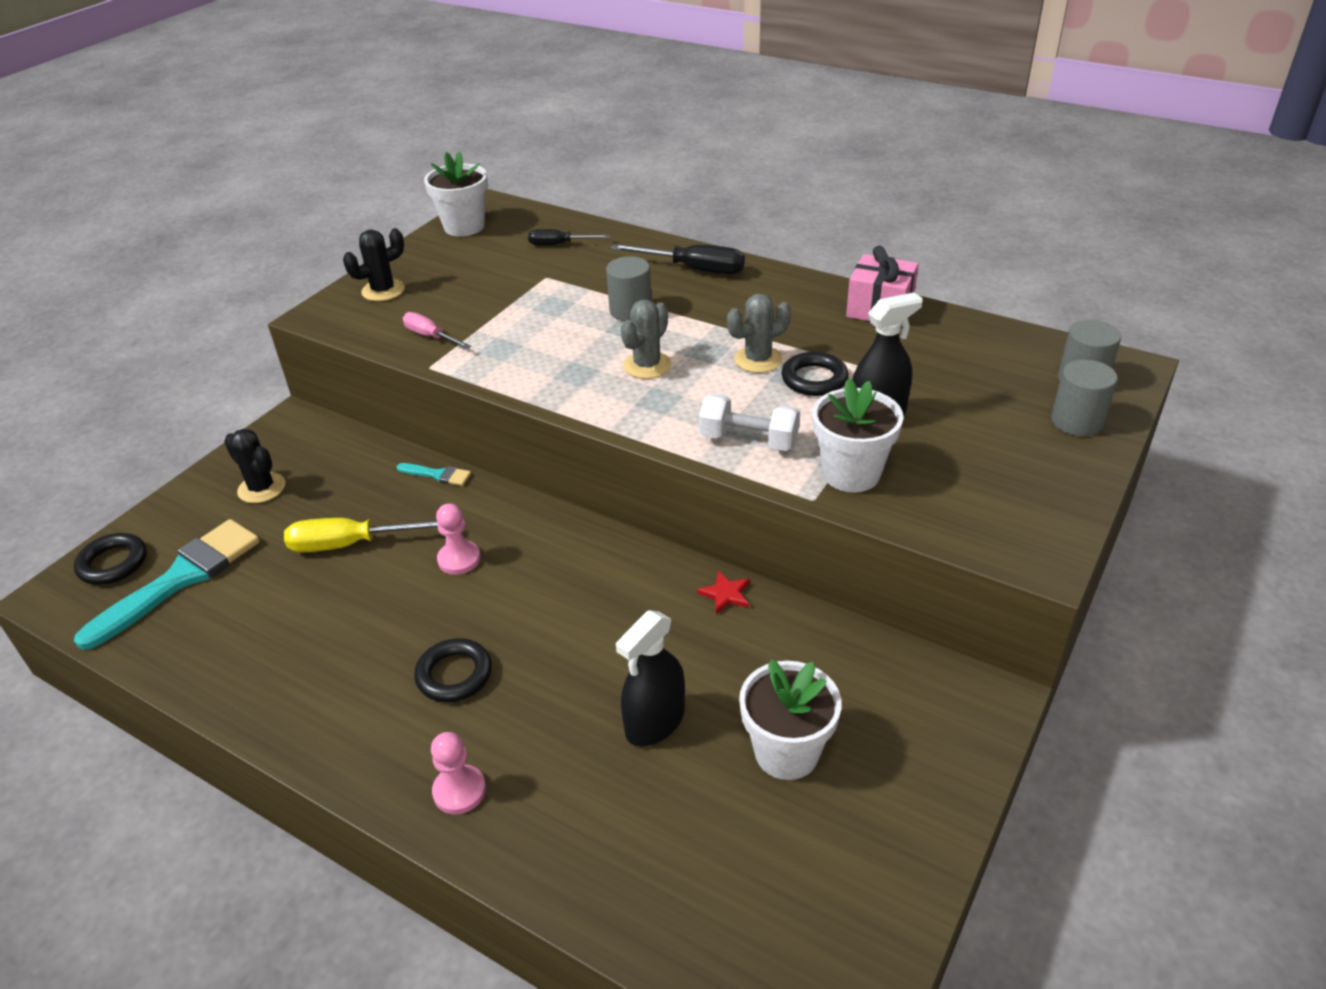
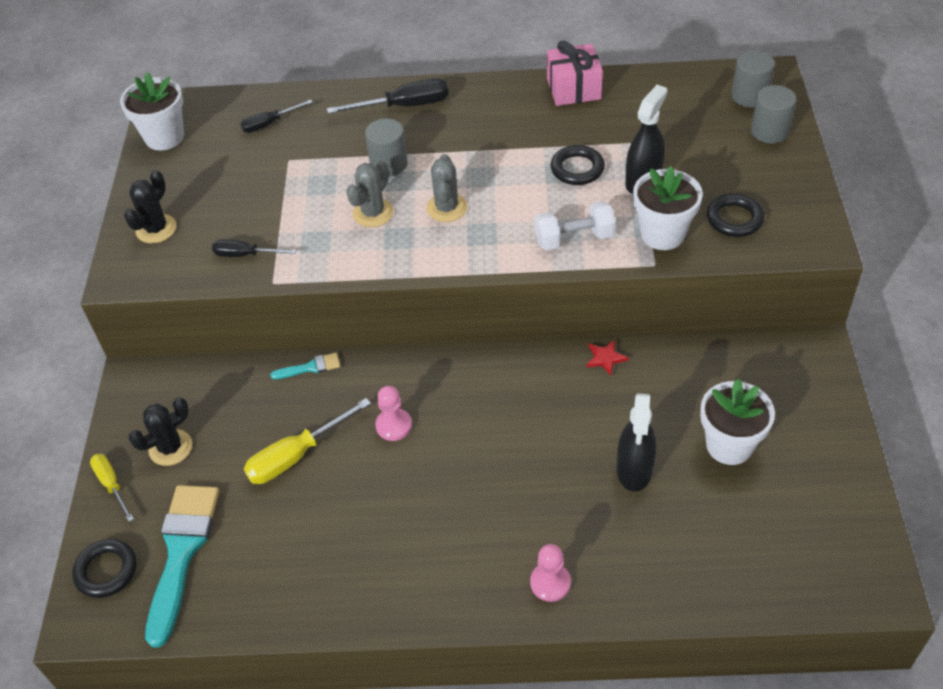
camera: 30 degrees left, 10 degrees up
(189, 496) = (111, 484): none -> yellow screwdriver
(262, 488) = (170, 448): black cactus -> black cactus turned 45 degrees counterclockwise
(430, 336) = (245, 255): pink screwdriver -> black screwdriver
(454, 674) = (472, 510): black ring -> black ring (734, 219)
(758, 360) = (524, 169): grey cactus -> grey cactus (373, 213)

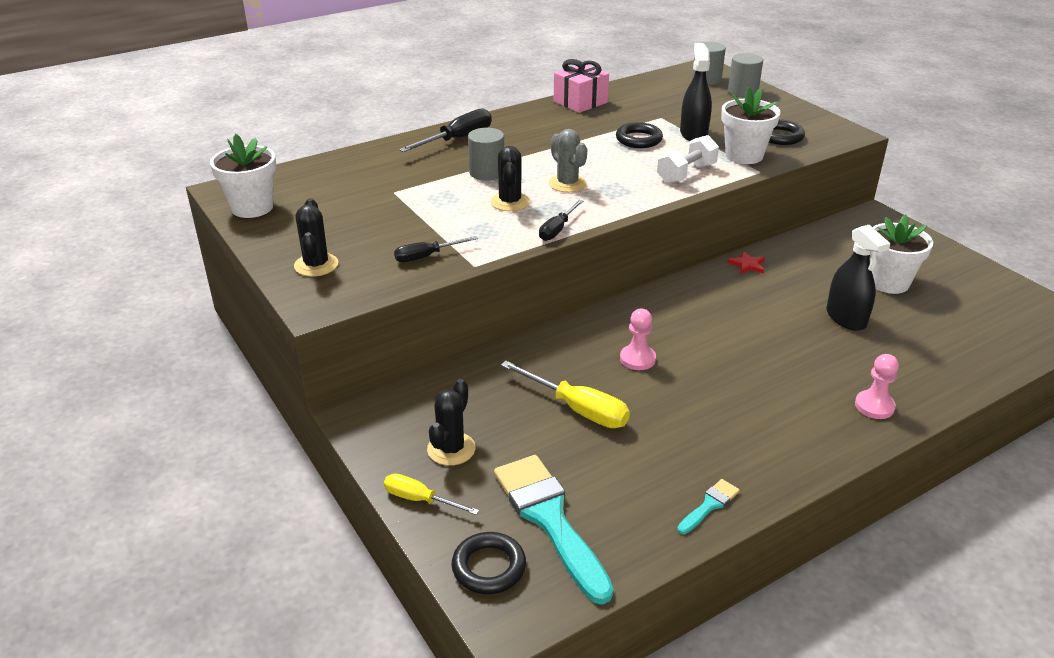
camera: 35 degrees left, 15 degrees down
(269, 124) = (348, 176): black screwdriver -> black screwdriver (557, 229)
(296, 456) = (577, 409): yellow screwdriver -> yellow screwdriver turned 75 degrees counterclockwise
(310, 367) = (521, 348): turquoise brush -> turquoise brush (709, 505)
(373, 213) = (510, 202): grey cactus -> black cactus

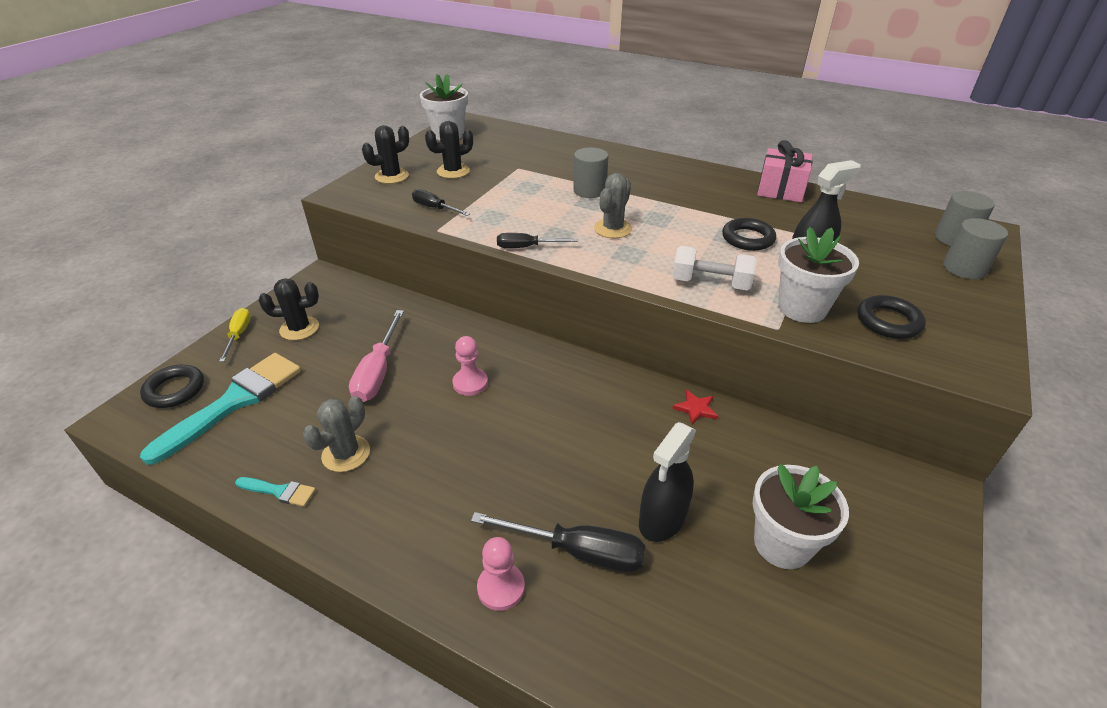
camera: 60 degrees right, 5 degrees up
(457, 139) = (630, 163): black screwdriver -> black screwdriver (578, 551)
(510, 202) = (551, 214): black cactus -> black cactus (453, 171)
(577, 409) = (378, 372): yellow screwdriver -> pink screwdriver
(684, 454) = (346, 454): none -> grey cactus

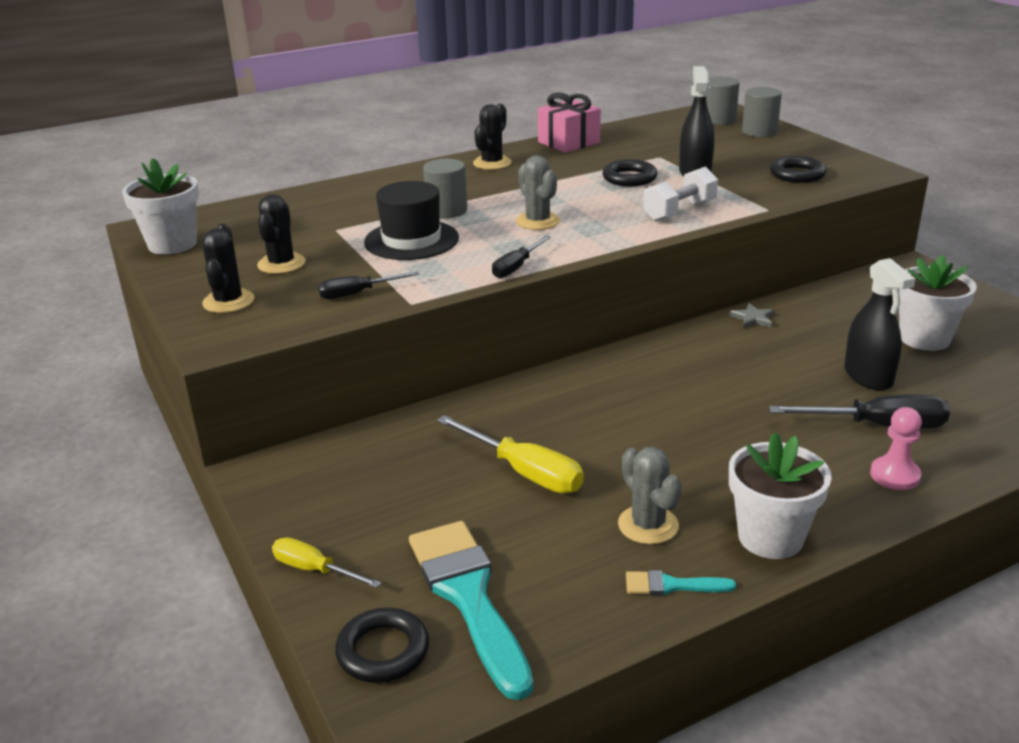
camera: 55 degrees left, 10 degrees down
(279, 491) = (671, 585): turquoise brush -> turquoise brush turned 135 degrees counterclockwise
(299, 328) = (363, 513): black cactus -> black cactus (492, 163)
(378, 372) = (524, 472): pink screwdriver -> yellow screwdriver
(470, 383) = (606, 418): pink pawn -> none
(529, 196) = (411, 240): none -> black hat
(578, 551) = (878, 425): black screwdriver -> black screwdriver turned 45 degrees clockwise
(695, 409) = (753, 318): red star -> grey star
(802, 308) = (751, 193): white flower pot -> white flower pot (770, 537)

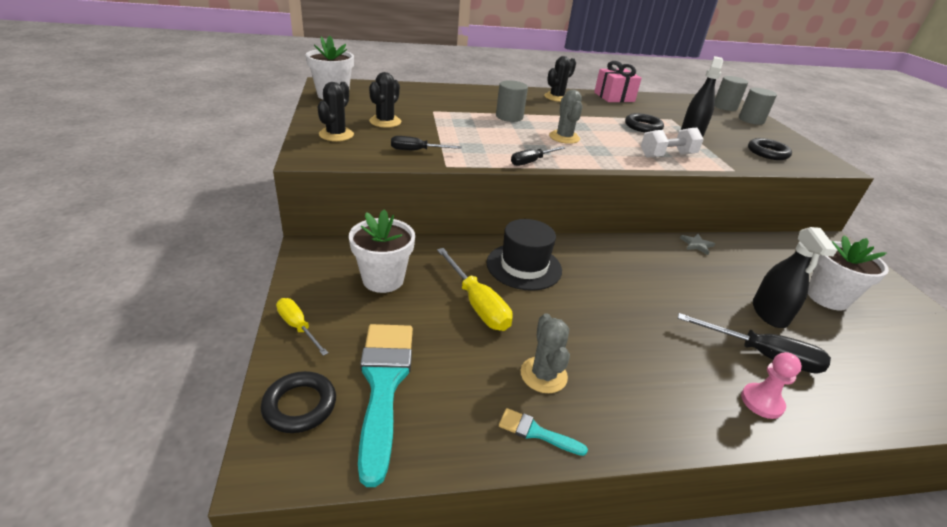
camera: 15 degrees right, 5 degrees up
(411, 240) = (474, 128): black hat -> black hat (524, 266)
(770, 537) = (634, 419): white flower pot -> white flower pot (383, 279)

